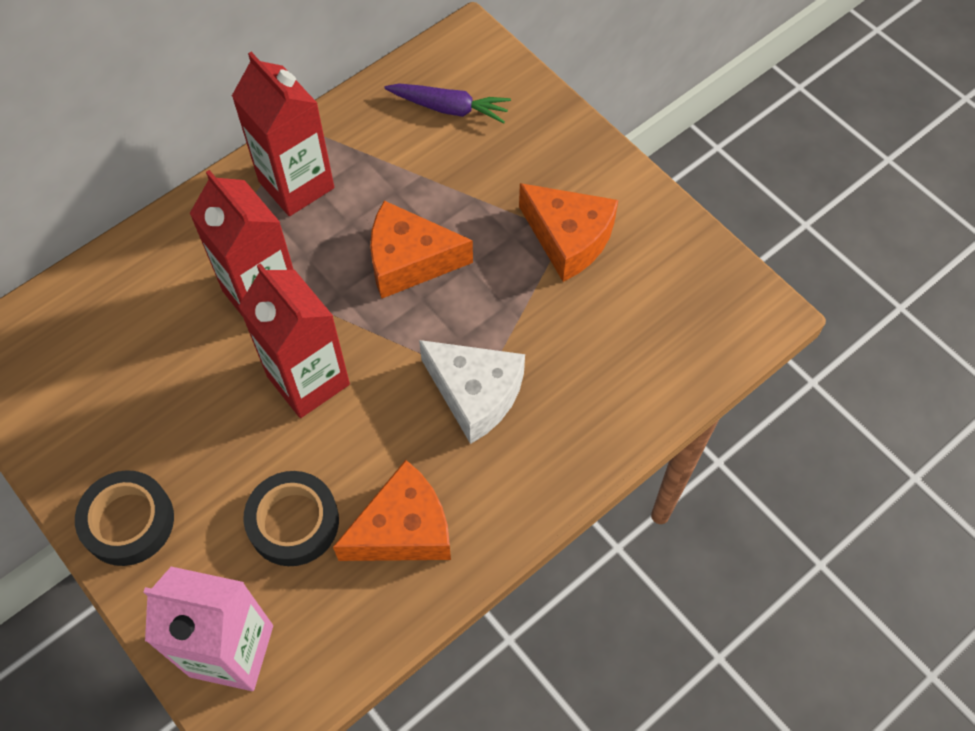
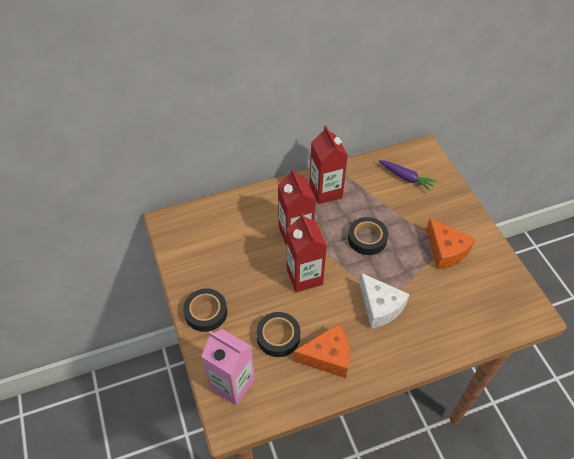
camera: 20 degrees right, 10 degrees down
(409, 261) = (367, 239): orange cheese -> black tape

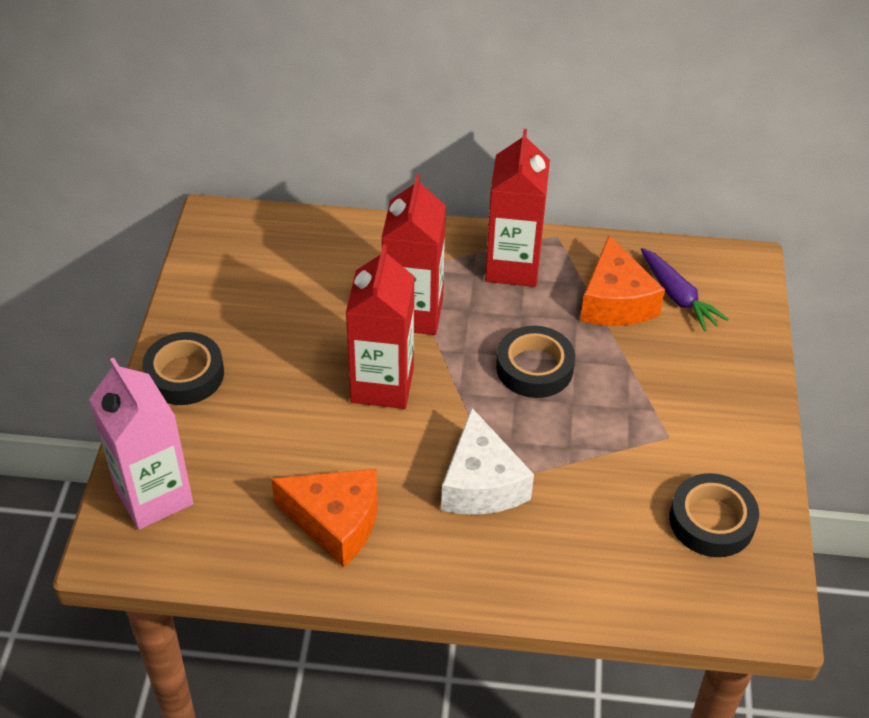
camera: 25 degrees right, 5 degrees down
(278, 336) = (275, 457): black tape -> black tape (711, 521)
(446, 251) = (668, 442): orange cheese -> orange cheese (615, 301)

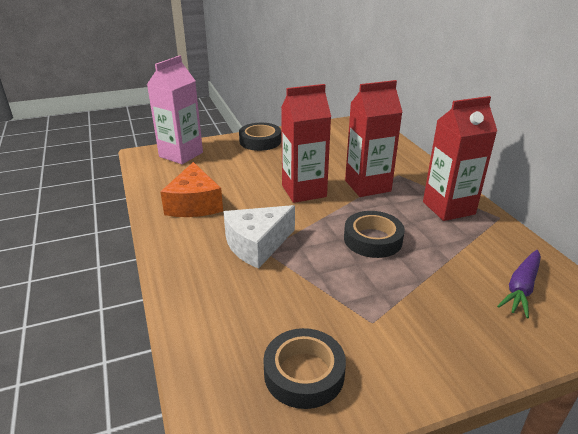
camera: 65 degrees right, 15 degrees down
(615, 301) = (474, 258): orange cheese -> none

